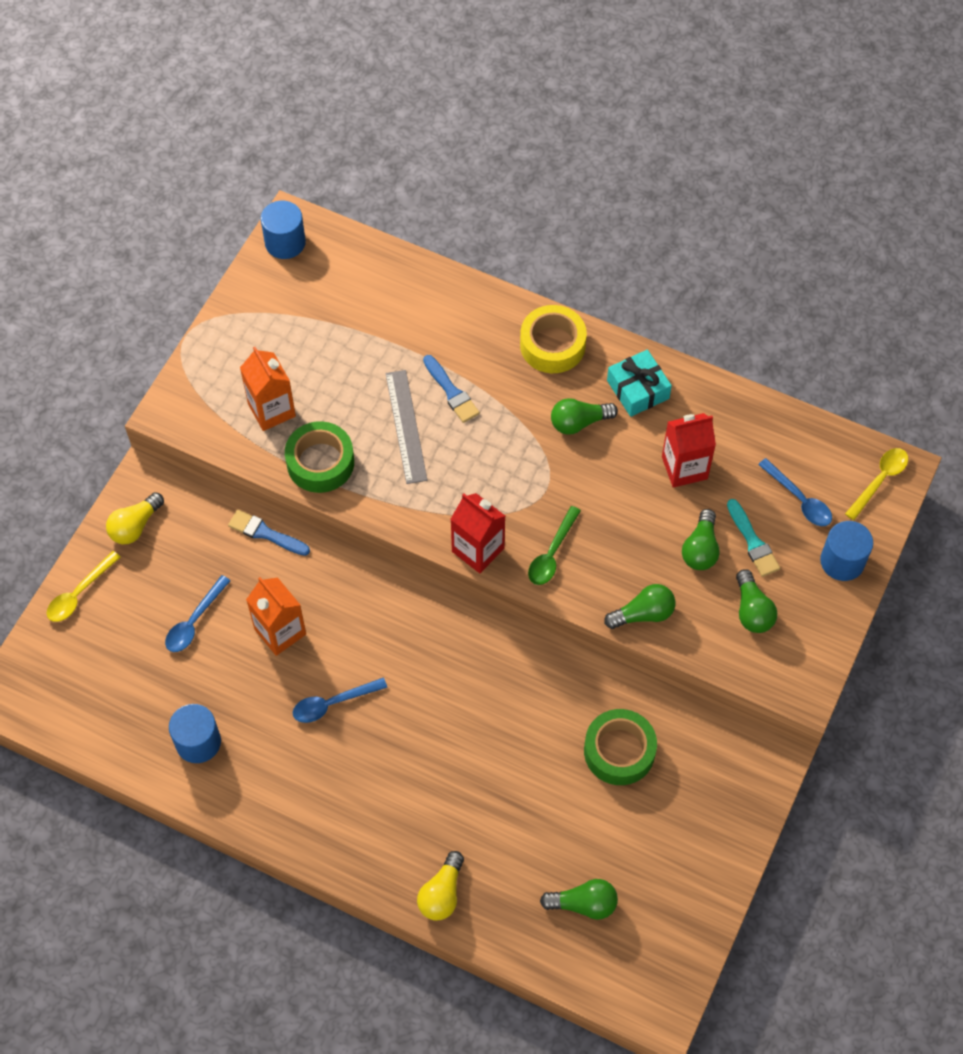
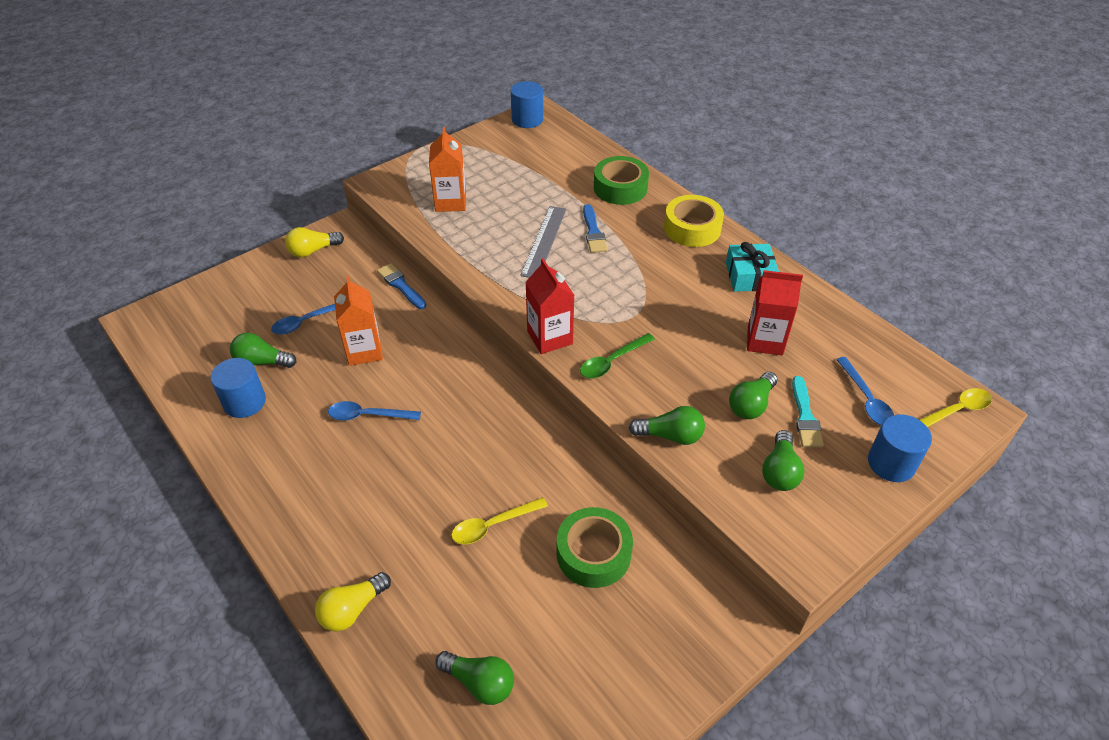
camera: 25 degrees right, 15 degrees down
(79, 593) = (242, 276): yellow spoon -> yellow spoon (493, 525)
(320, 462) = (463, 242): green tape -> green tape (620, 188)
(579, 422) = (687, 282): green light bulb -> green light bulb (262, 362)

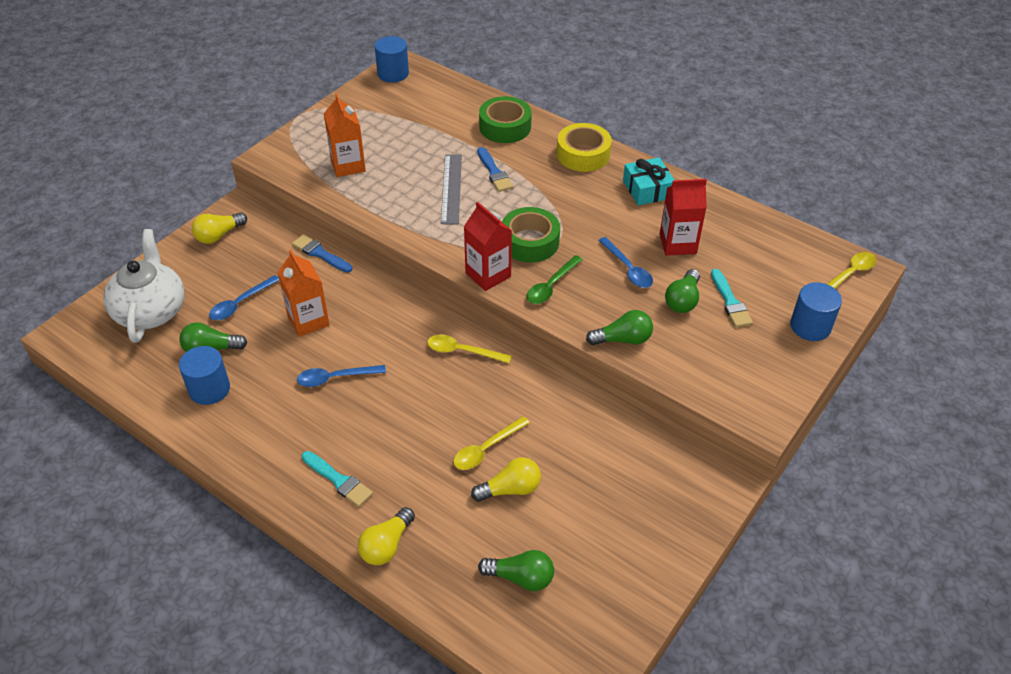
camera: 15 degrees left, 0 degrees up
(222, 313) = (151, 311): none -> white teapot
(331, 526) = (338, 480): none -> turquoise brush
(503, 576) = (510, 489): none -> yellow light bulb
(505, 413) = (462, 351): none -> yellow spoon
(593, 553) = (582, 453): green tape -> green tape (530, 242)
(779, 471) = (723, 351): green light bulb -> none
(866, 399) = (775, 278): blue spoon -> blue spoon (628, 269)

